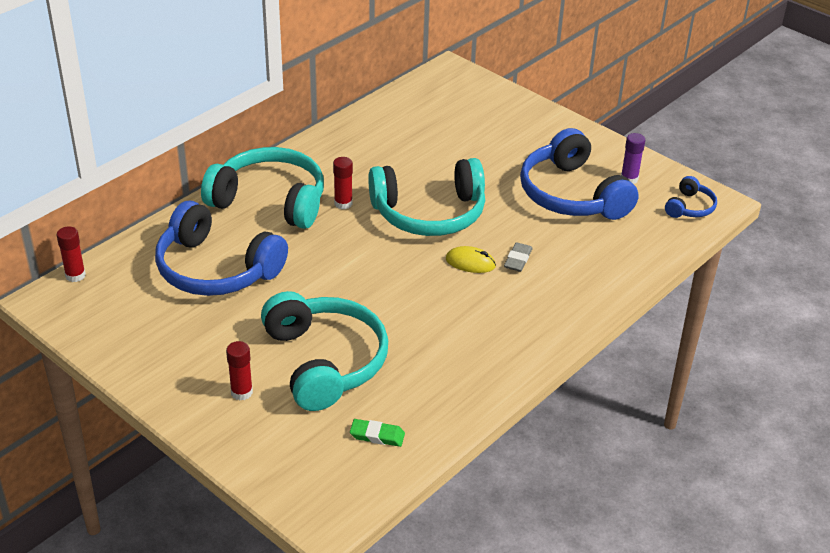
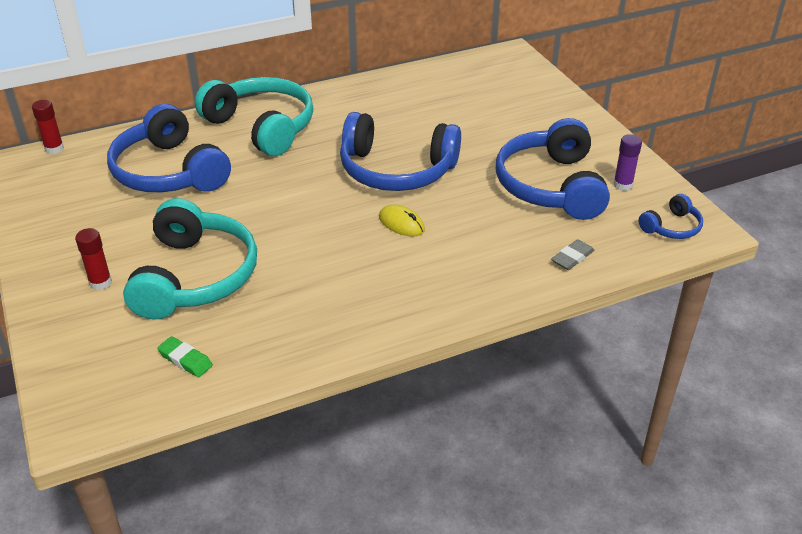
camera: 25 degrees right, 0 degrees up
(343, 203) = (324, 144): red glue stick -> none
(429, 213) = (396, 170): turquoise headphones -> blue headphones
(518, 260) = (450, 233): grey eraser -> grey eraser (572, 258)

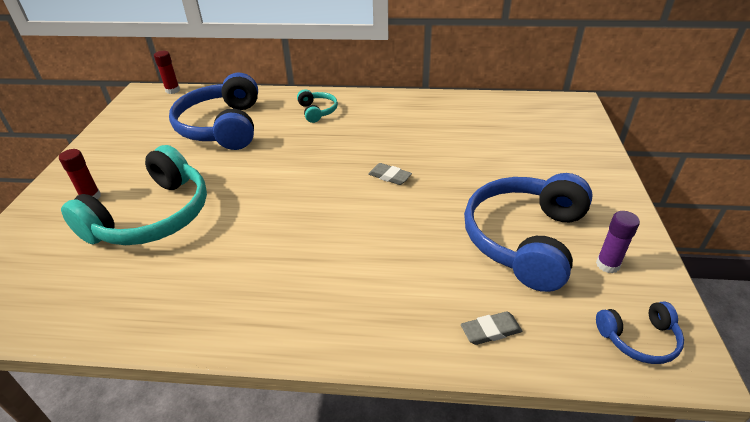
camera: 30 degrees right, 0 degrees up
(185, 360) = (68, 290): green eraser -> none
(261, 127) = (317, 111): turquoise headphones -> turquoise headphones, size x0.46
(396, 170) = (389, 176): blue headphones -> grey eraser
(401, 223) = (351, 228): yellow mouse -> none

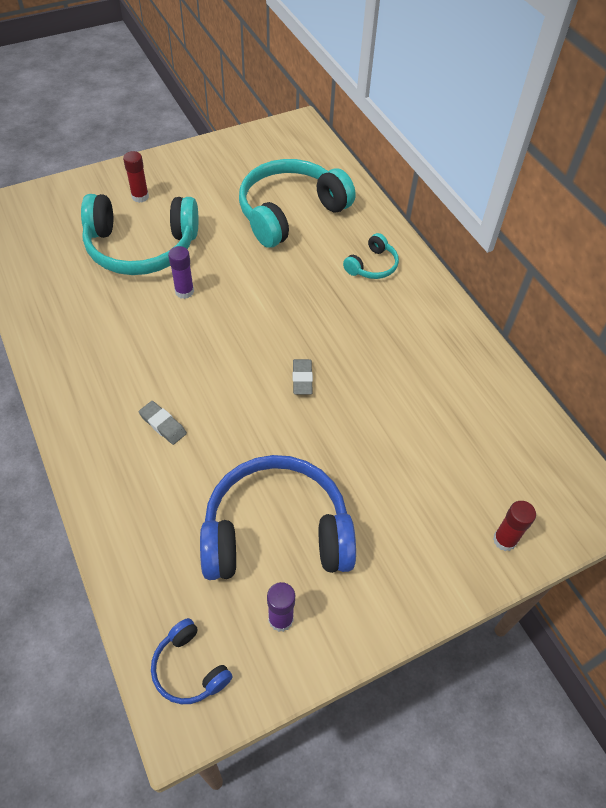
camera: 55 degrees right, 15 degrees up
(172, 90) = (321, 141): red glue stick -> red glue stick (504, 540)
(223, 126) = (290, 213): blue headphones -> turquoise headphones
(236, 207) = (184, 291): none -> purple glue stick
(490, 331) = (139, 542): grey eraser -> grey eraser (163, 424)

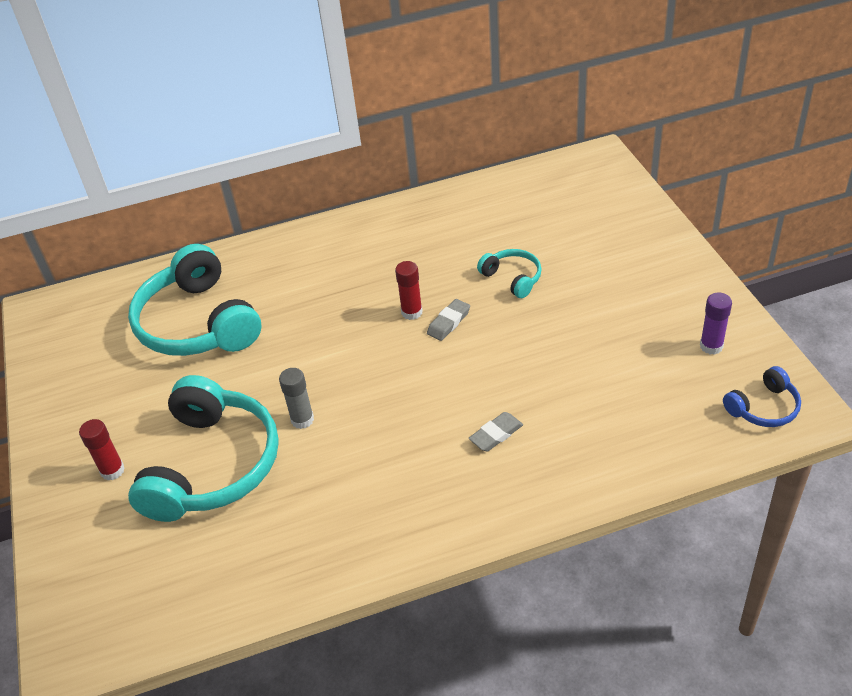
camera: 75 degrees left, 10 degrees down
(184, 291) = (302, 420): purple glue stick -> grey glue stick
(276, 532) = (626, 347): blue headphones -> none
(302, 379) = (448, 322): grey eraser -> grey eraser turned 60 degrees counterclockwise
(372, 265) = (304, 262): turquoise headphones -> turquoise headphones (512, 278)
(504, 540) = (630, 210): red glue stick -> red glue stick (412, 312)

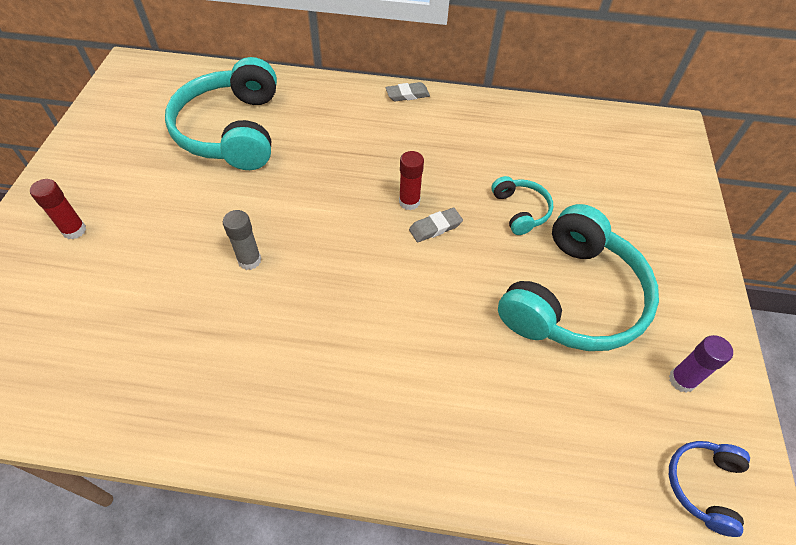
camera: 20 degrees right, 10 degrees up
(212, 465) = (149, 266): turquoise headphones -> turquoise headphones (573, 297)
(496, 434) = (406, 366): grey eraser -> grey eraser (407, 95)
(763, 407) = (704, 486): blue headphones -> blue headphones turned 120 degrees clockwise

